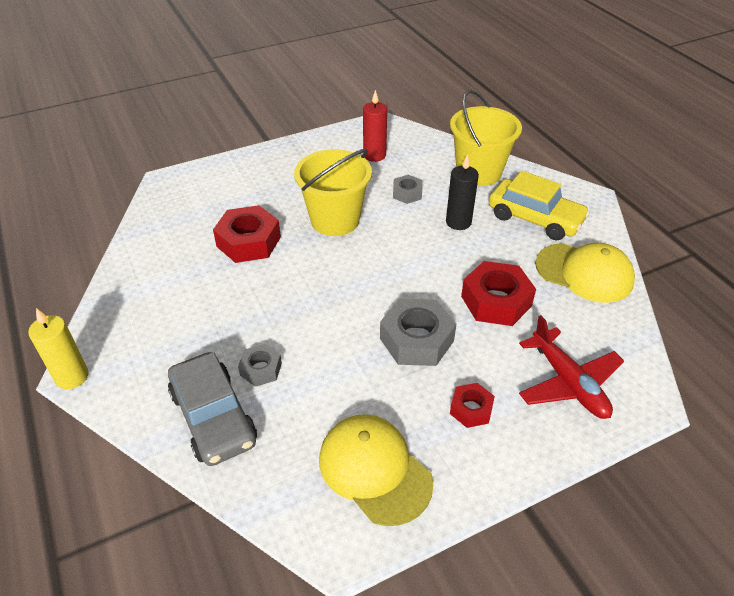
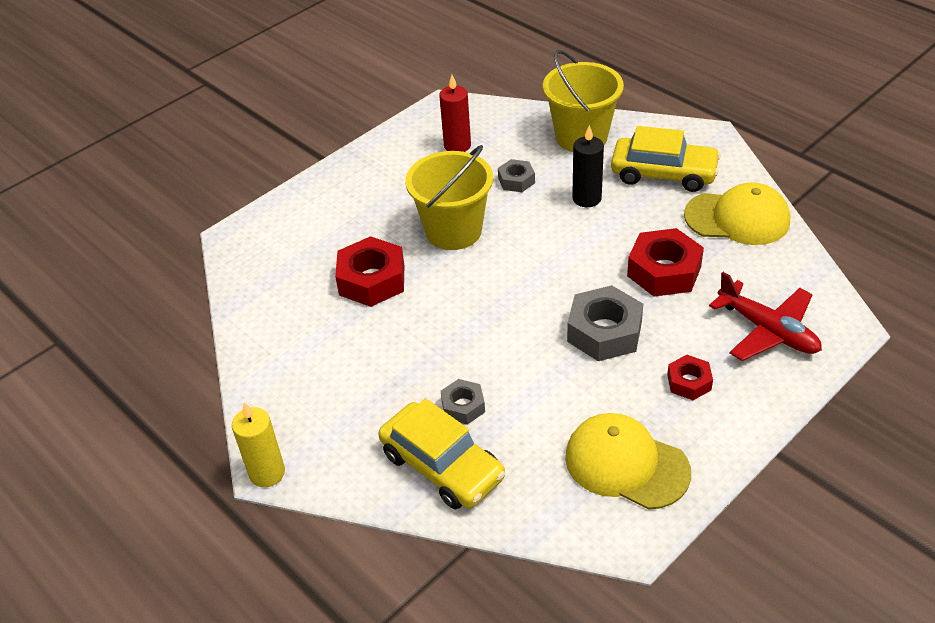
camera: 15 degrees left, 0 degrees up
(213, 417) = (442, 466): grey car -> yellow car

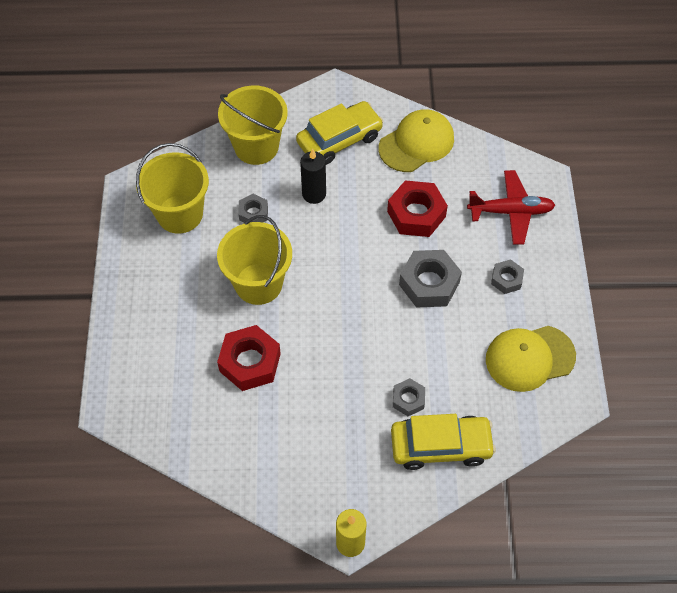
camera: 50 degrees left, 15 degrees up
(457, 145) = (180, 214): red candle -> yellow bucket
(689, 382) = (506, 279): red nut -> grey nut

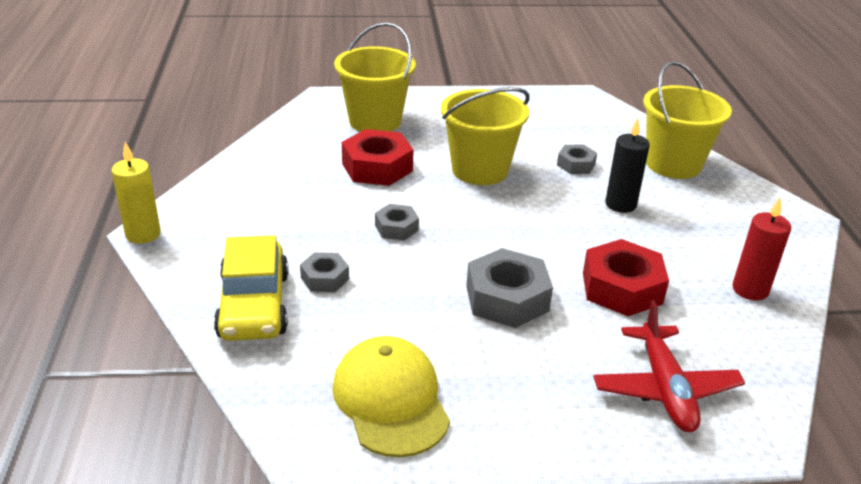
camera: 85 degrees right, 25 degrees down
(180, 214) = (559, 122): yellow bucket -> yellow bucket (375, 121)
(339, 140) = (718, 223): yellow car -> none
(416, 143) = (750, 290): yellow cap -> red candle
(506, 279) = (531, 379): grey nut -> grey nut (396, 228)

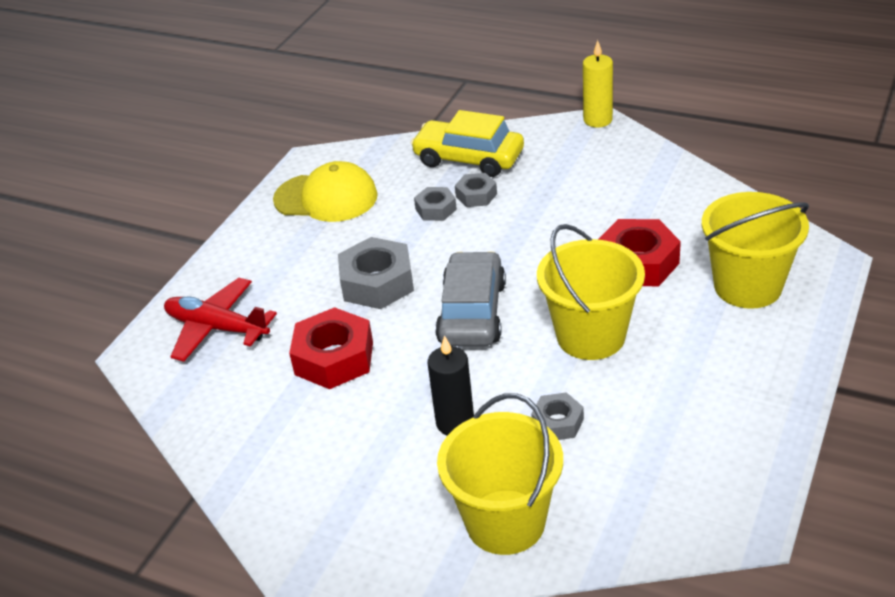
camera: 125 degrees right, 5 degrees up
(396, 228) = (520, 249): grey nut -> grey nut (436, 209)
(500, 230) = (472, 312): none -> grey car
(750, 290) = (260, 448): red candle -> none

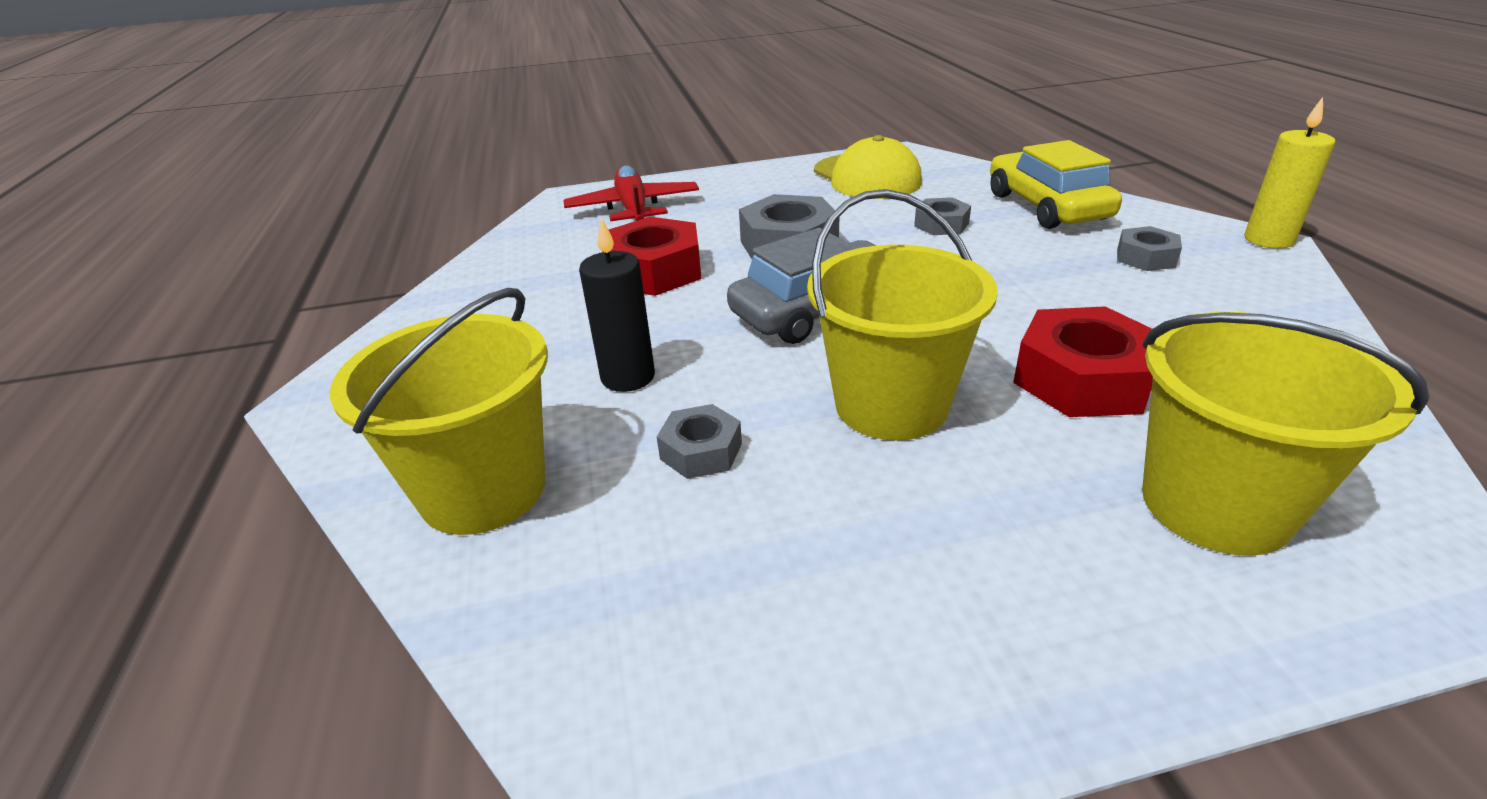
camera: 50 degrees right, 5 degrees down
(476, 195) = (1001, 233): grey nut -> grey nut (1145, 257)

